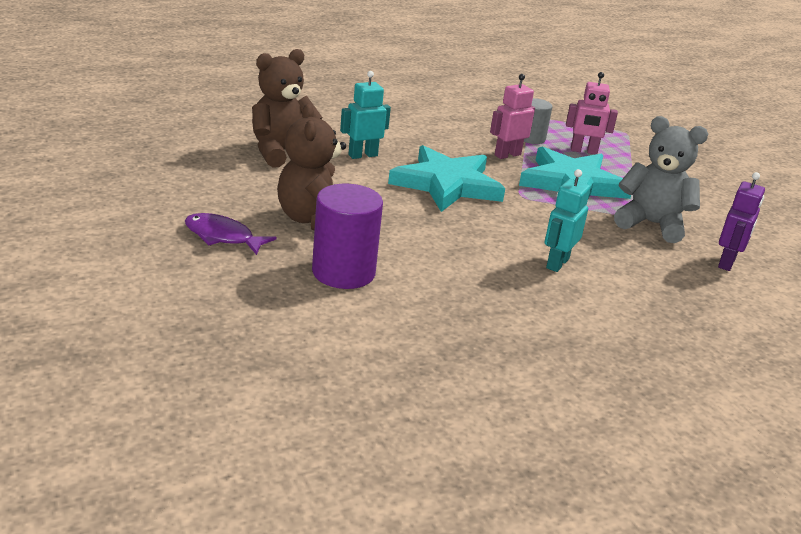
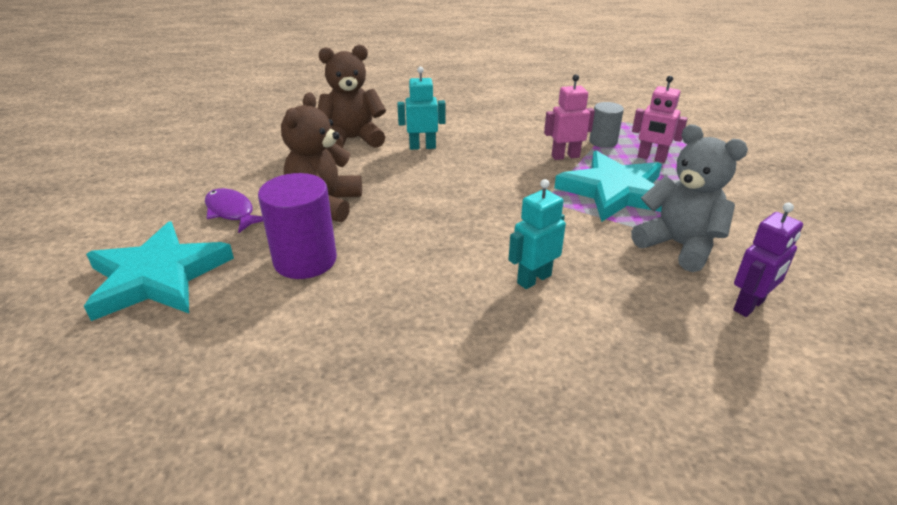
camera: 25 degrees right, 5 degrees up
(447, 184) = (480, 181): turquoise star -> turquoise star (158, 276)

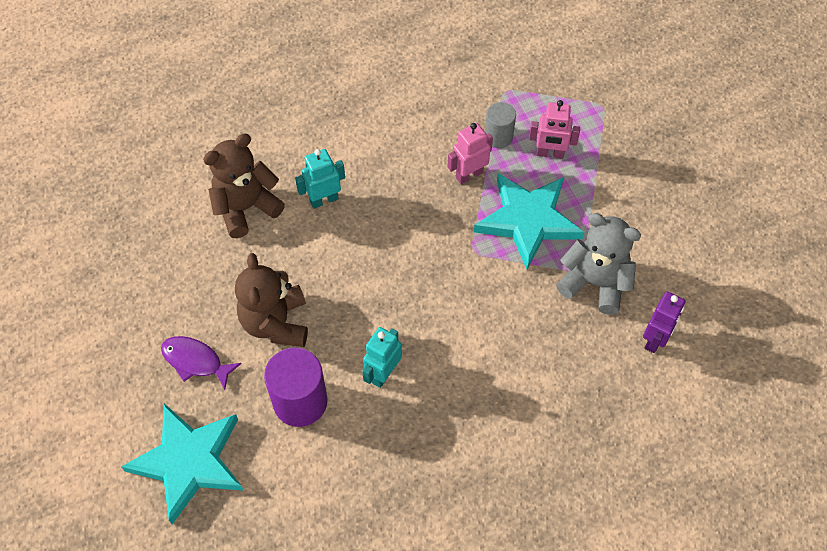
camera: 20 degrees left, 25 degrees up
(533, 279) = (492, 362): turquoise robot -> turquoise robot (383, 373)

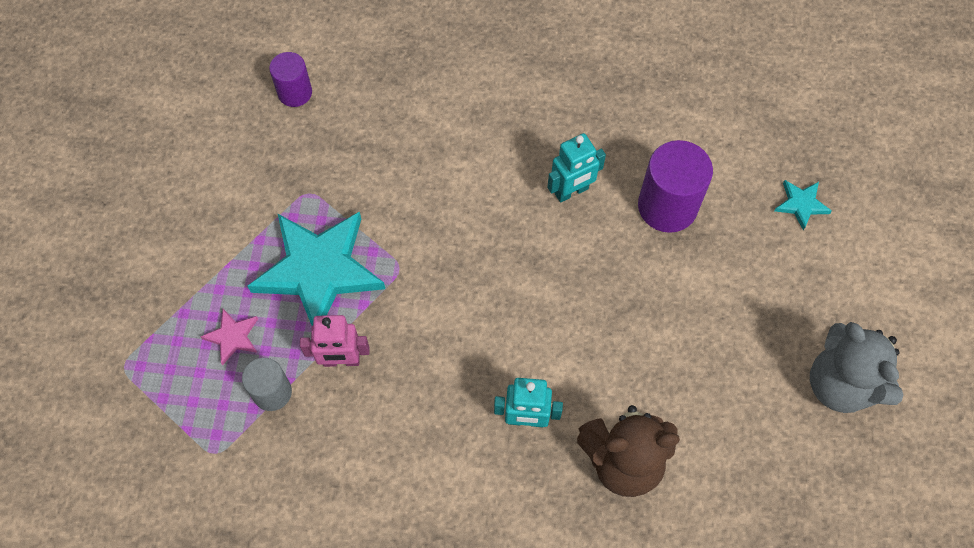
camera: 150 degrees left, 5 degrees up
(189, 461) = (801, 204): turquoise star -> turquoise star, size x0.43
(195, 361) = (757, 300): purple fish -> none
(276, 323) = (654, 298): brown teddy bear -> none
(550, 154) = (233, 337): pink robot -> pink star
(595, 283) = (305, 171): grey teddy bear -> grey teddy bear (841, 384)
(655, 339) = (295, 92): purple robot -> purple cylinder

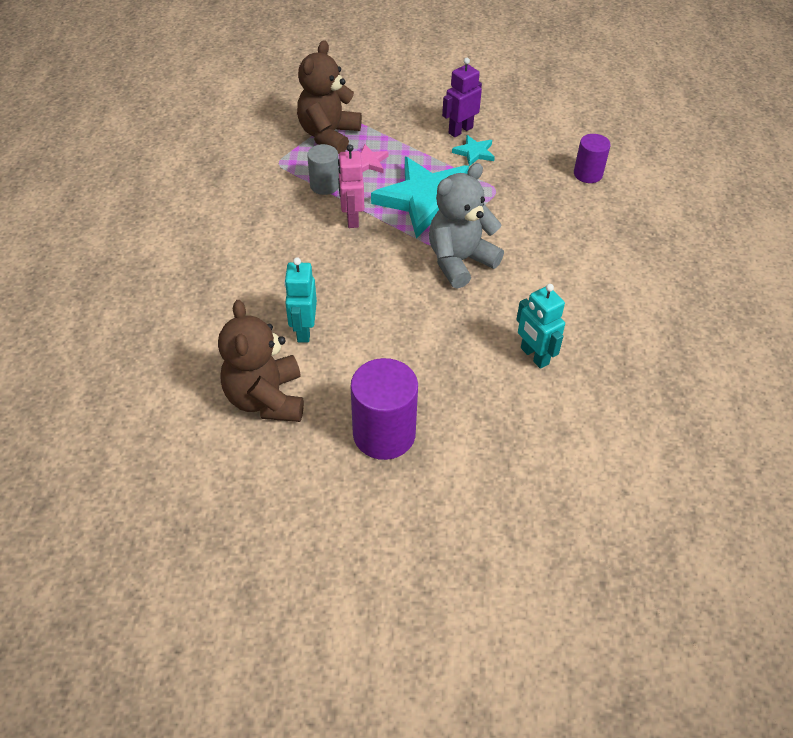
camera: 85 degrees right, 15 degrees down
(165, 385) = (329, 135): none -> brown teddy bear
(185, 219) = (460, 130): none -> purple robot
(667, 206) = (534, 433): purple cylinder -> purple cylinder (384, 434)
(801, 204) = (563, 562): turquoise star -> turquoise star (474, 152)
(841, 384) = (346, 591): grey teddy bear -> grey teddy bear (459, 261)

